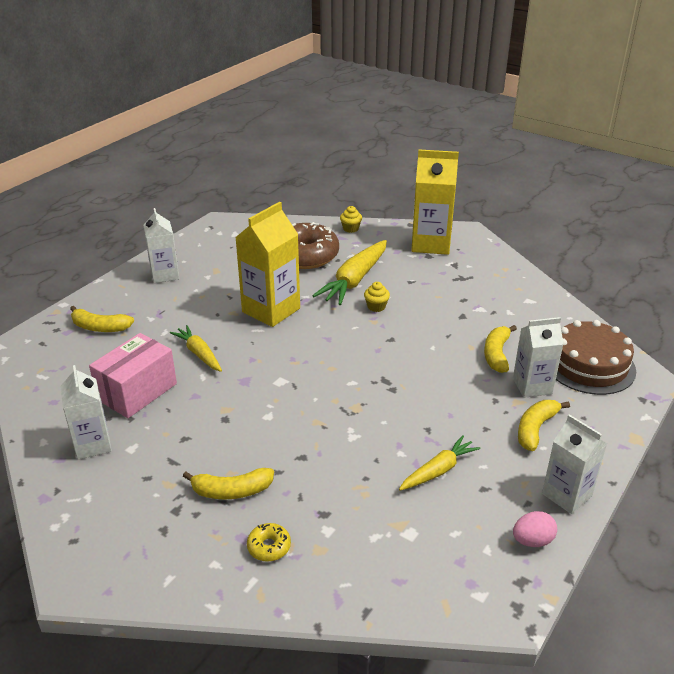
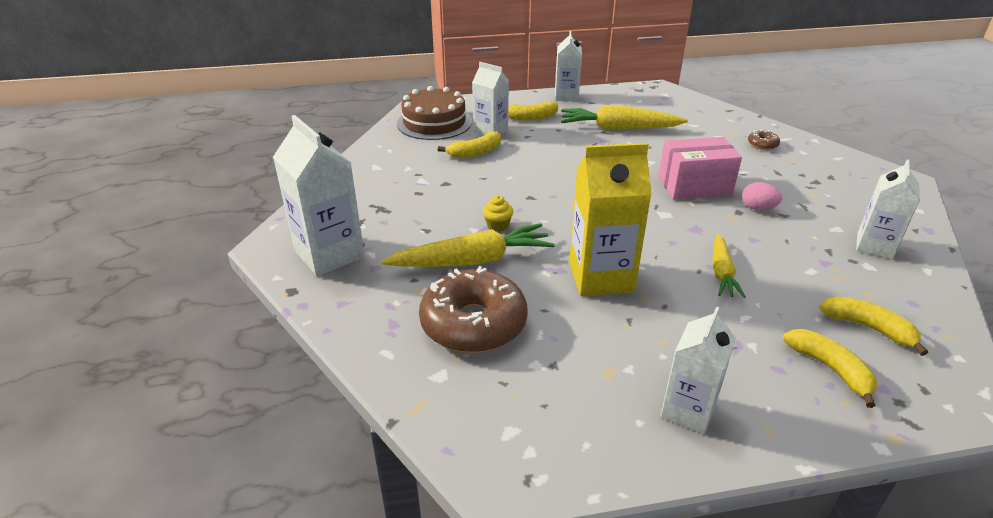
camera: 135 degrees left, 0 degrees up
(137, 392) = (811, 268): pink box -> pink box (694, 186)
(232, 491) = (767, 173): yellow banana -> yellow banana (868, 328)
(269, 547) = (762, 144): yellow donut -> brown donut
(350, 229) = (360, 330): yellow cupcake -> none
(431, 244) = (329, 254): yellow carton -> white carton
(438, 470) = (618, 128): yellow carrot -> yellow carrot, size x1.68
(532, 541) = (612, 94): pink egg -> pink egg (758, 208)

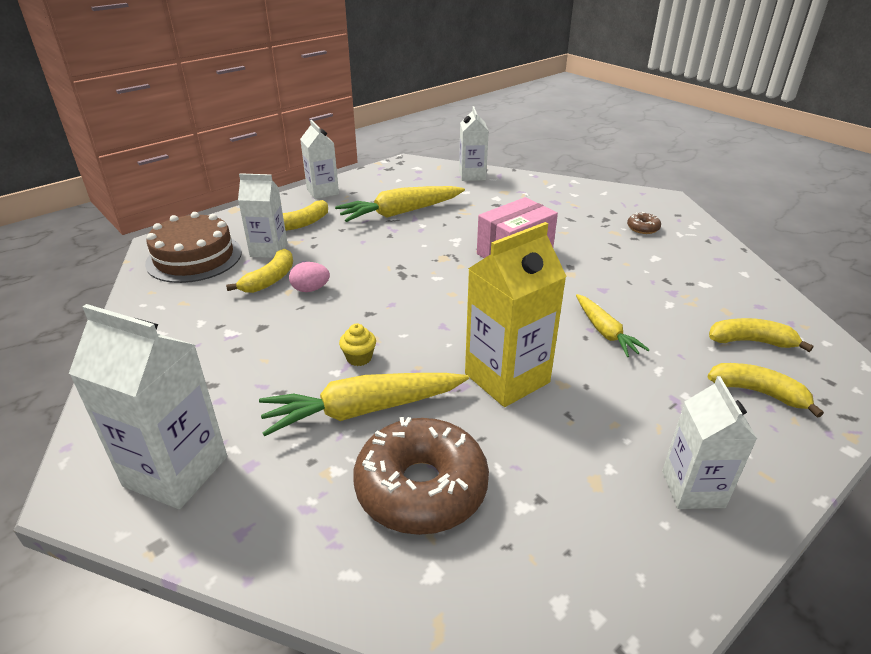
camera: 30 degrees left, 0 degrees up
(473, 261) = (363, 410): yellow carrot -> yellow carrot turned 150 degrees counterclockwise
(758, 208) = (582, 258): pink egg -> pink egg (310, 289)
(762, 144) = (538, 196): brown donut -> brown donut (643, 228)
(874, 246) = (693, 264): white carton -> white carton (472, 175)

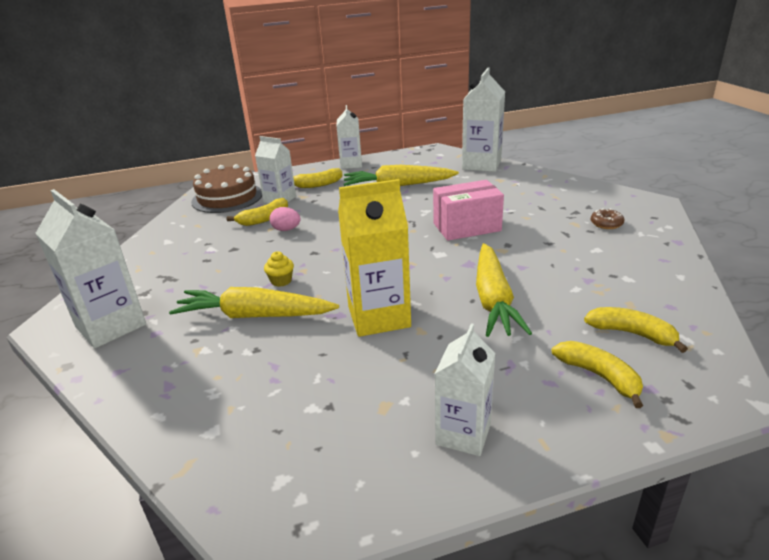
camera: 25 degrees right, 5 degrees down
(421, 488) = (251, 375): brown donut -> none
(472, 175) = (481, 164): white carton -> white carton, size x1.54
(605, 332) = (493, 299): yellow carrot -> yellow carrot, size x1.68

